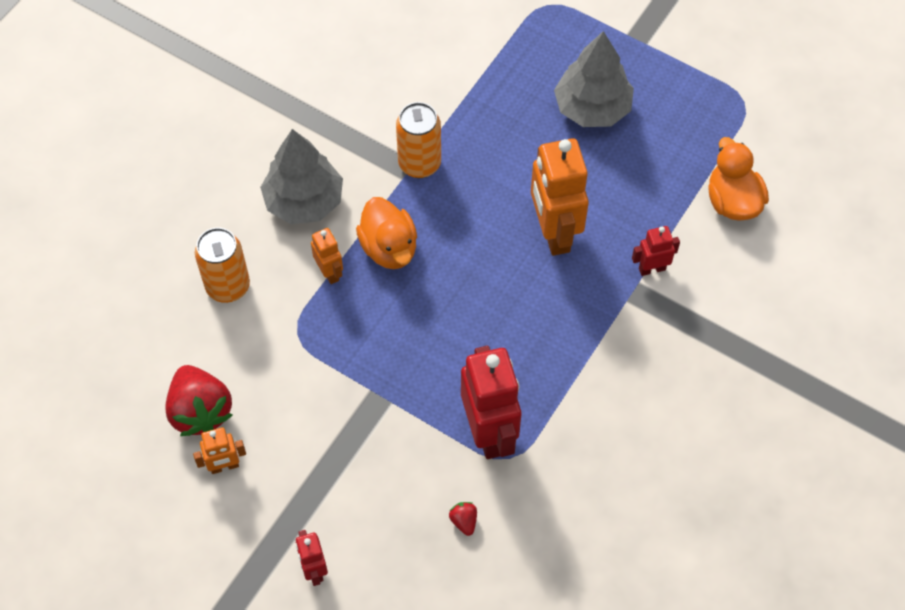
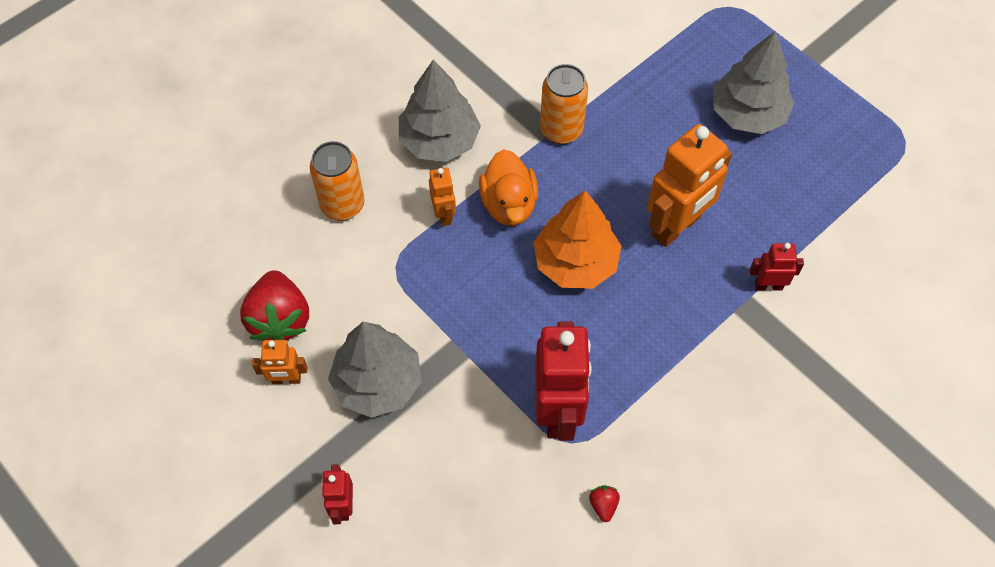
camera: 15 degrees right, 0 degrees up
(313, 448) = (377, 383): none -> grey tree
(464, 521) = (507, 496): red strawberry -> red strawberry (603, 505)
(468, 289) = (575, 262): none -> orange tree
(553, 233) = (677, 226): orange robot -> orange robot turned 135 degrees counterclockwise
(732, 201) = (869, 237): orange duck -> none

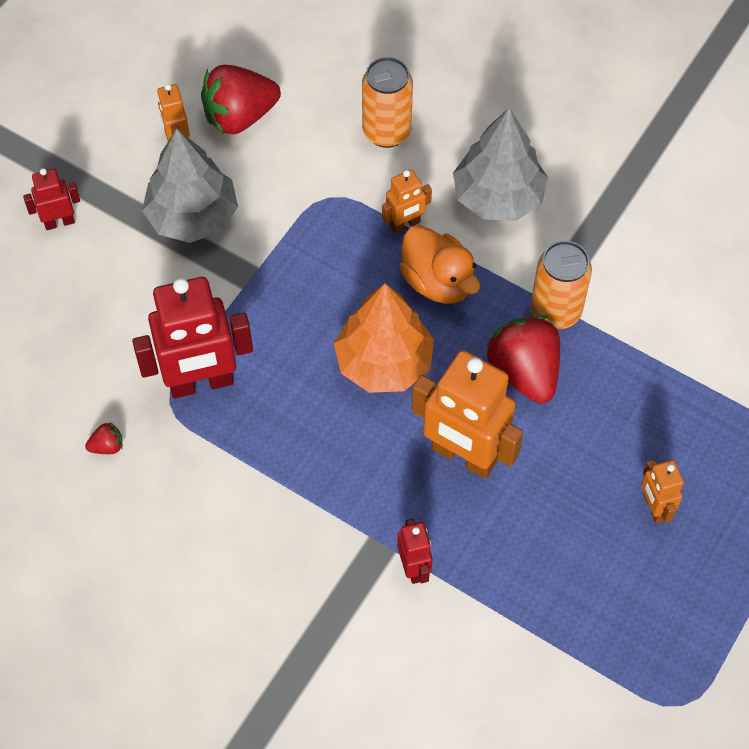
camera: 75 degrees right, 0 degrees up
(509, 204) = (438, 282): orange duck -> orange duck turned 105 degrees counterclockwise
(611, 165) = (524, 372): none -> red strawberry
(748, 114) = (654, 508): grey tree -> orange robot

